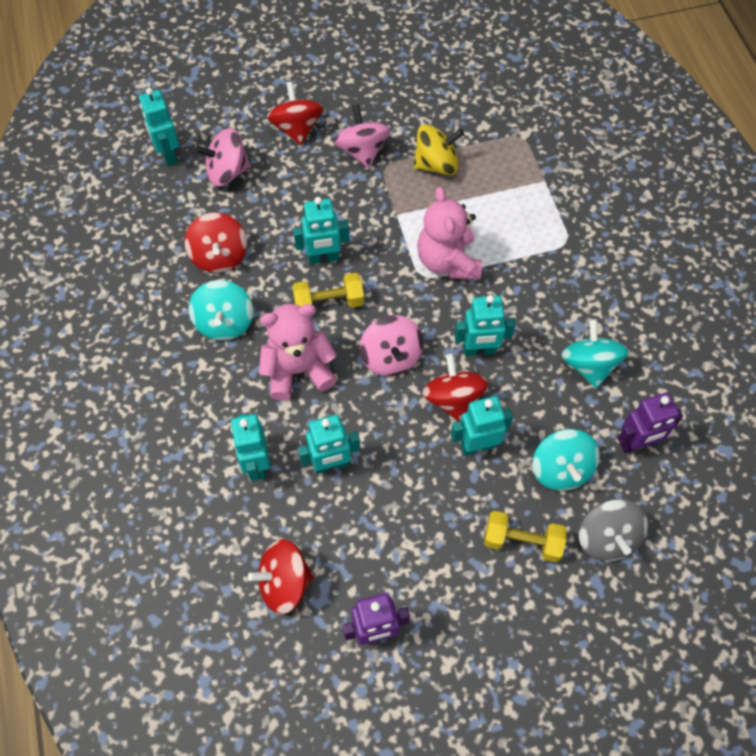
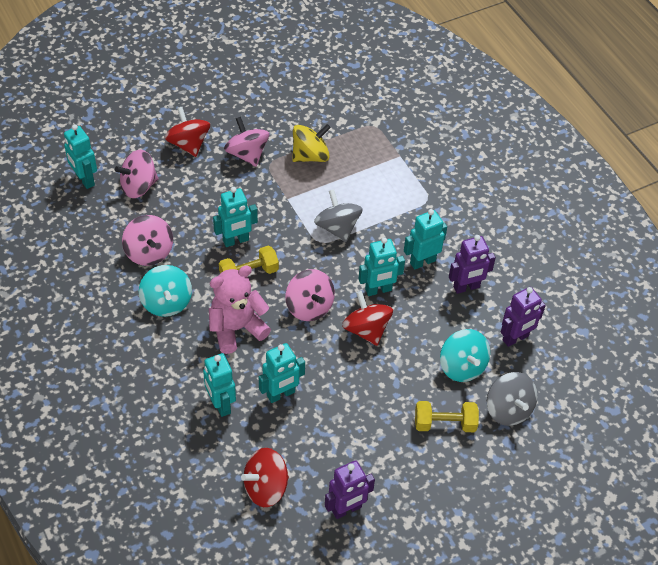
camera: 15 degrees left, 10 degrees down
(219, 256) = (149, 252): red spinning top -> pink spinning top
(448, 261) = (337, 228): pink teddy bear -> grey spinning top
(477, 446) = (393, 360): turquoise robot -> turquoise robot (422, 261)
(589, 365) = (466, 287): turquoise spinning top -> purple robot

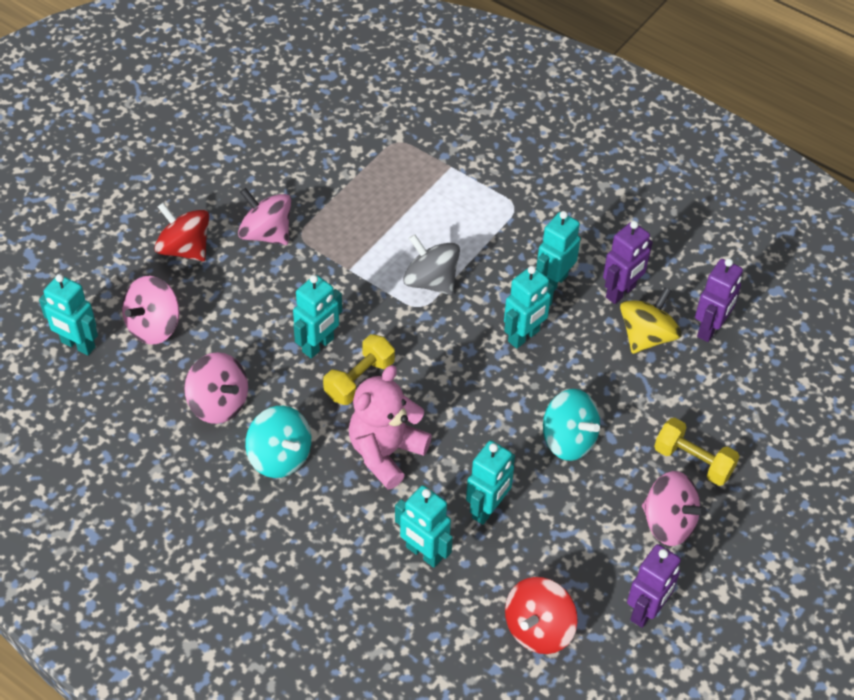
camera: 25 degrees left, 0 degrees up
(309, 307) = (456, 389): pink spinning top -> pink spinning top (668, 522)
(310, 156) = (345, 206): yellow spinning top -> yellow spinning top (646, 336)
(366, 329) = (539, 389): red spinning top -> none
(444, 423) = (693, 461): yellow dumbbell -> yellow dumbbell turned 60 degrees clockwise
(462, 366) = (672, 386): turquoise spinning top -> turquoise spinning top (568, 439)
(508, 409) = (752, 414): grey spinning top -> none

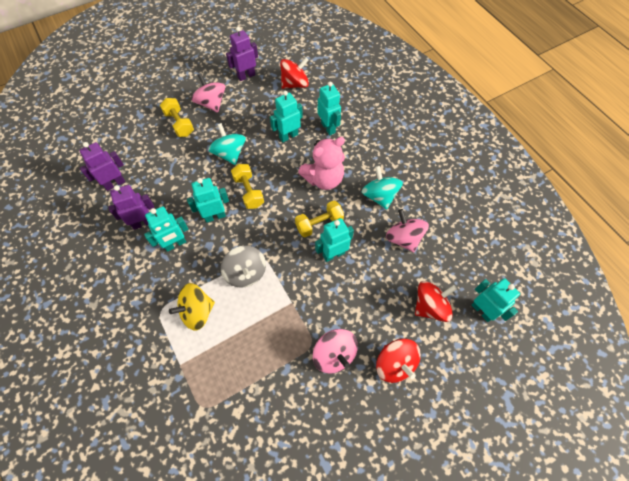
camera: 155 degrees left, 10 degrees up
(154, 326) = (430, 306): pink spinning top -> red spinning top
(496, 389) = (248, 192): none -> yellow dumbbell
(646, 336) = (150, 191): yellow spinning top -> yellow spinning top (197, 312)

